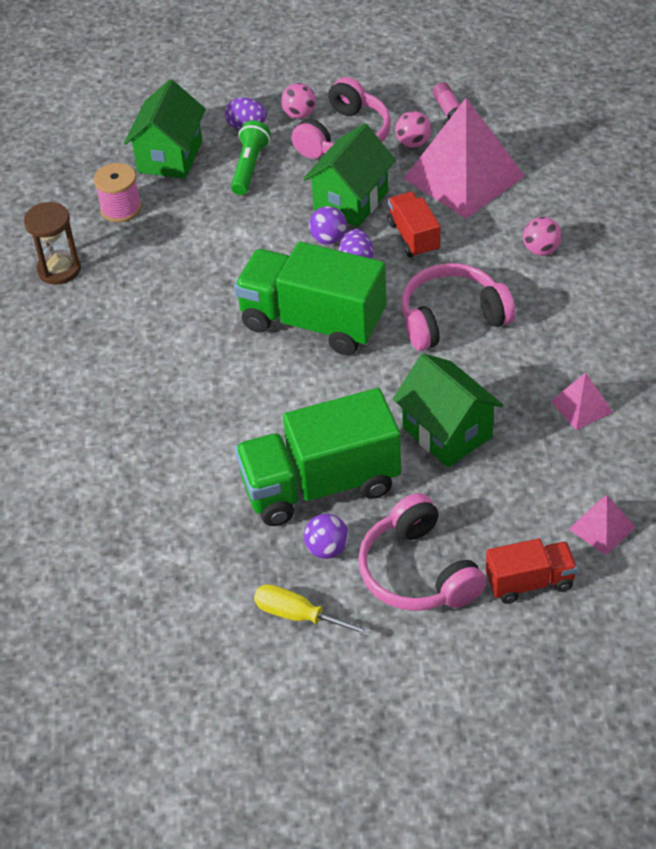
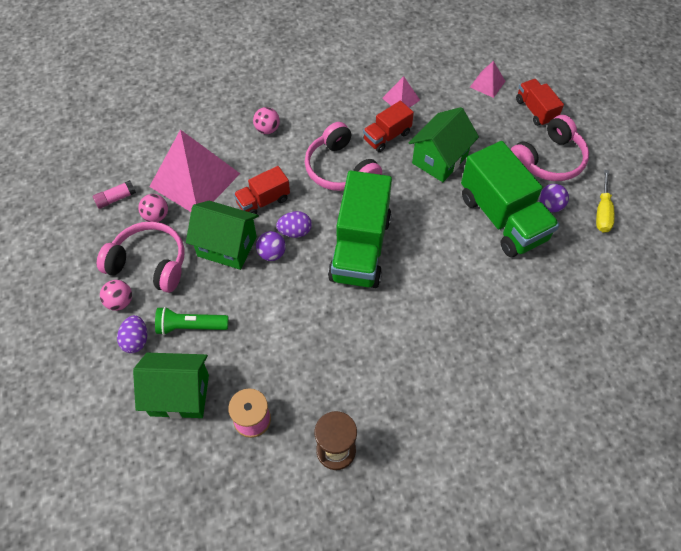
camera: 105 degrees left, 10 degrees up
(504, 377) = (387, 136): none -> red truck

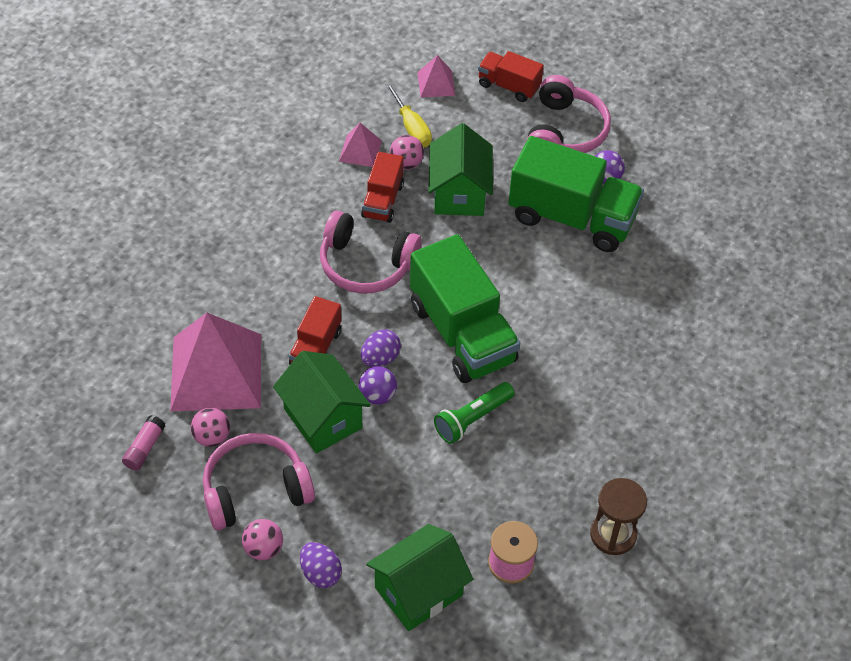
camera: 40 degrees left, 5 degrees down
(190, 326) = (364, 521): green flashlight -> green flashlight (472, 419)
(227, 246) = (323, 418): green house -> green house turned 75 degrees clockwise
(267, 129) = (244, 268): pink ball -> pink ball (406, 163)
(602, 212) = (656, 156): yellow screwdriver -> yellow screwdriver (411, 128)

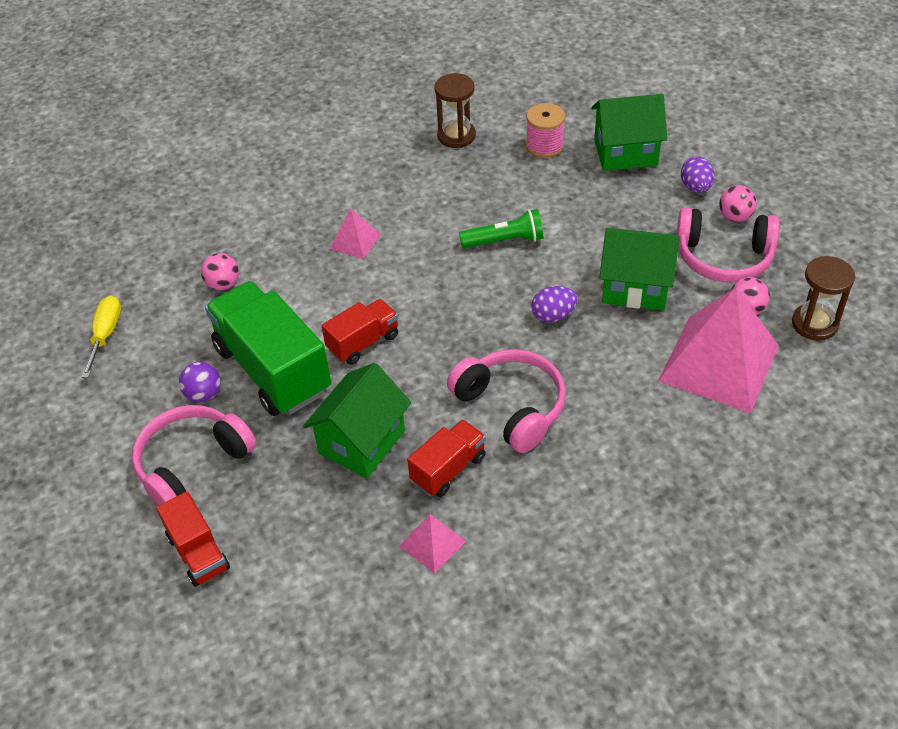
camera: 145 degrees left, 5 degrees down
(144, 448) = (814, 324): pink glue stick -> brown hourglass
(316, 348) = (609, 347): red truck -> red truck (363, 342)
(323, 418) = (635, 287): green house -> green house turned 75 degrees counterclockwise
(377, 395) = (575, 287): purple ball -> none
(406, 163) = (391, 503): pink ball -> pink ball (223, 284)
(411, 128) = (352, 547): yellow screwdriver -> yellow screwdriver (106, 334)
(436, 84) = (278, 597): pink pyramid -> pink pyramid (355, 241)
(462, 333) = (463, 307): green truck -> none

